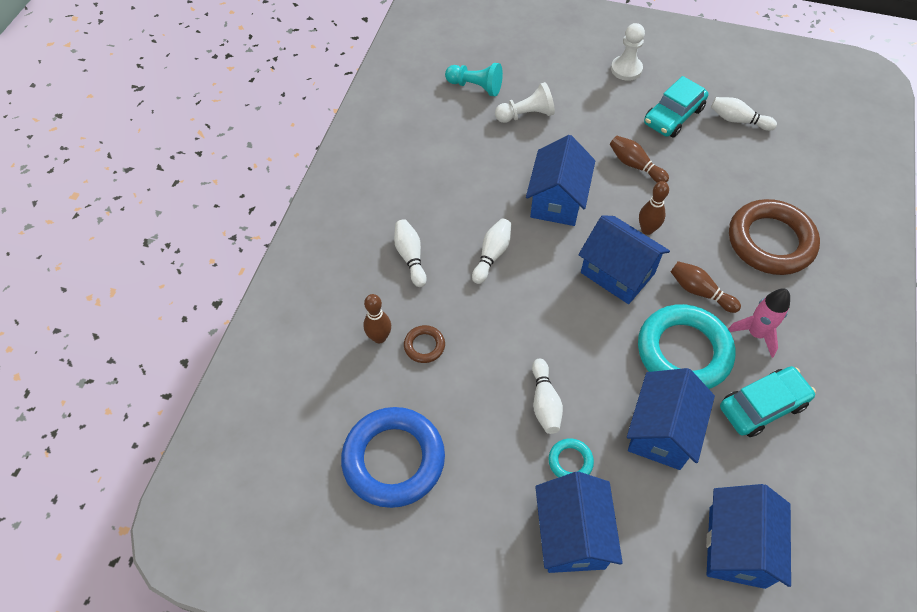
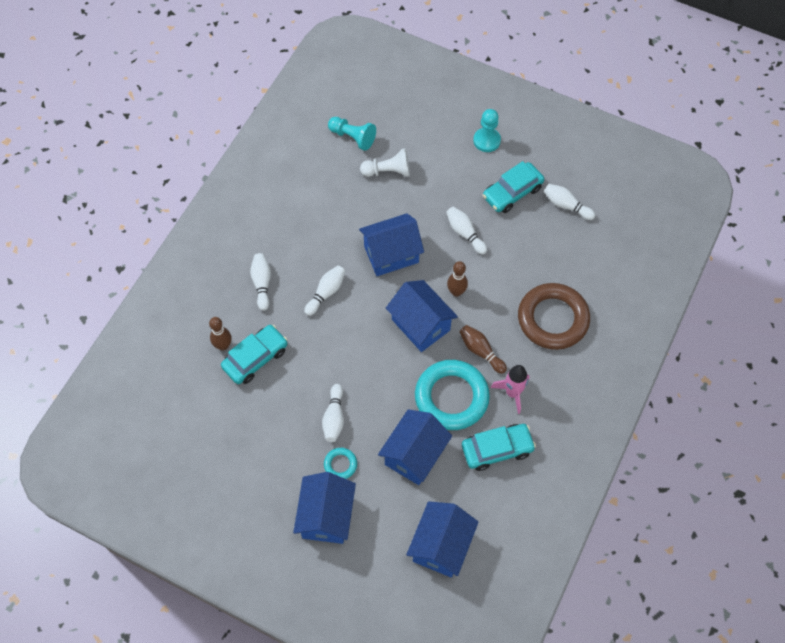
camera: 10 degrees right, 5 degrees up
(393, 459) = (213, 440): blue ring -> none
(424, 346) = (255, 358): brown ring -> turquoise car
(557, 200) = (391, 254): blue house -> blue house turned 45 degrees clockwise
(626, 69) = (486, 140): white pawn -> turquoise pawn
(635, 165) = (465, 233): brown bowling pin -> white bowling pin

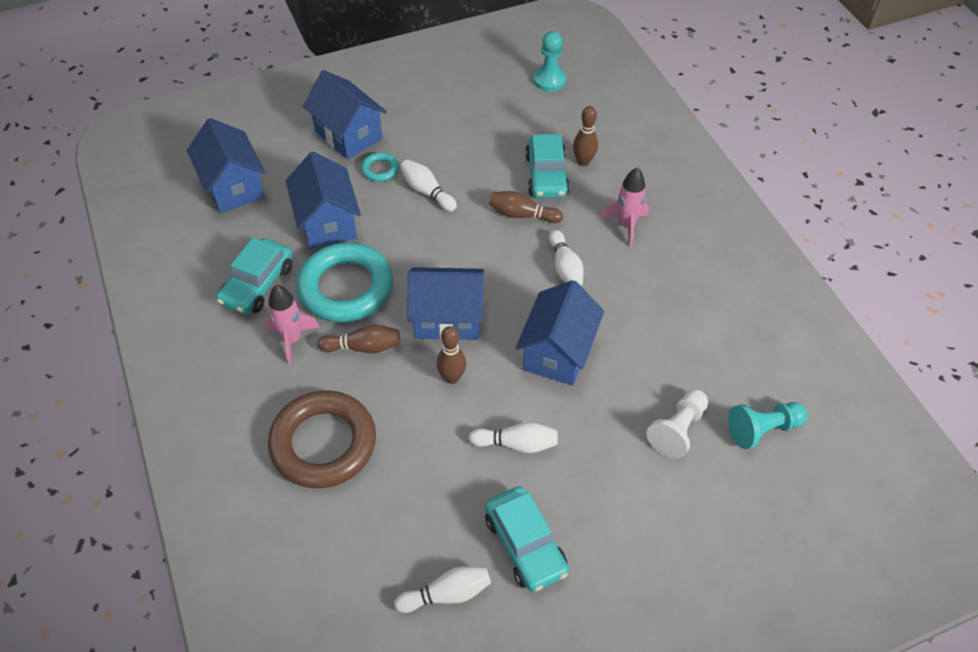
camera: 130 degrees right, 10 degrees down
(262, 283) = (626, 226): white bowling pin -> pink rocket
(304, 346) = (522, 215): none -> brown bowling pin
(486, 140) = (633, 582): turquoise pawn -> turquoise pawn (549, 80)
(512, 192) = (525, 544): turquoise car -> turquoise car turned 150 degrees clockwise

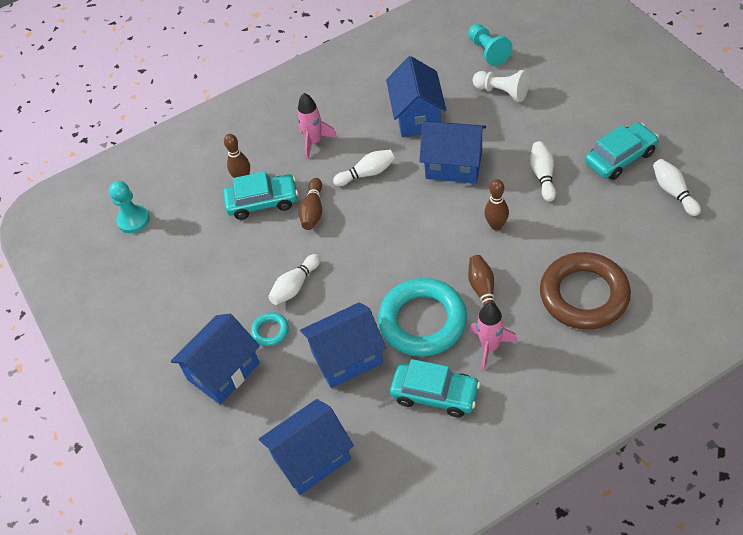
camera: 90 degrees left, 0 degrees up
(447, 318) = (438, 240): blue house -> blue house (417, 116)

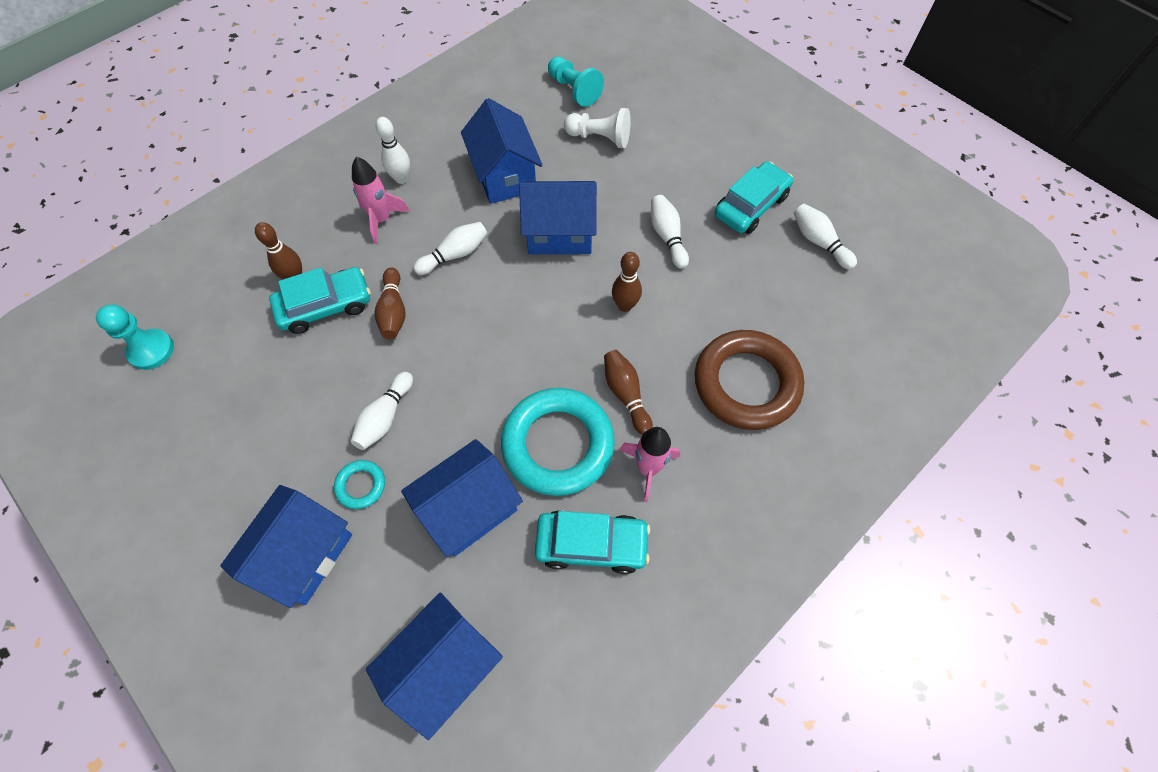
camera: 20 degrees left, 10 degrees up
(334, 111) = (401, 178): none -> white bowling pin

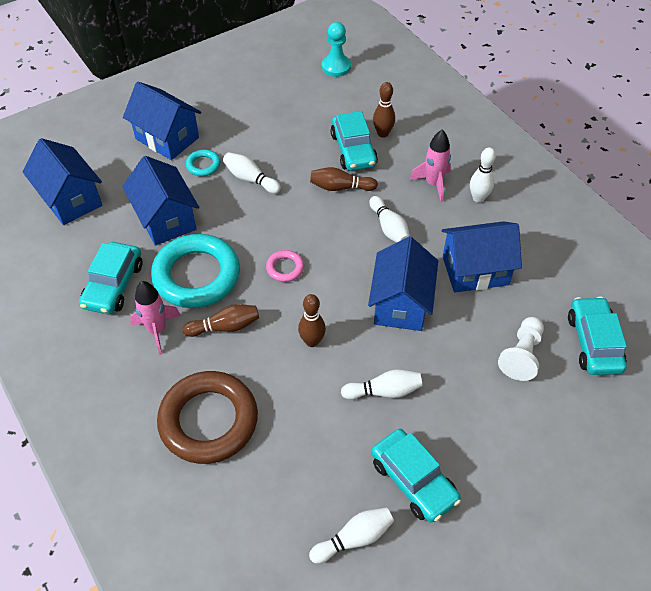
camera: 100 degrees right, 10 degrees down
(530, 349) = (285, 268): none -> pink ring
(574, 90) = (593, 342): turquoise pawn -> turquoise car

